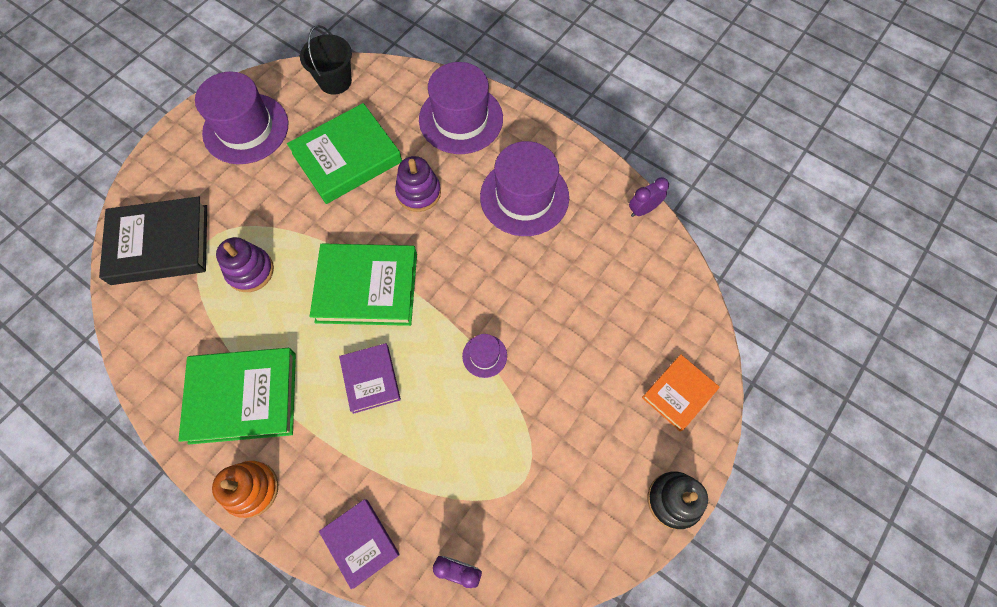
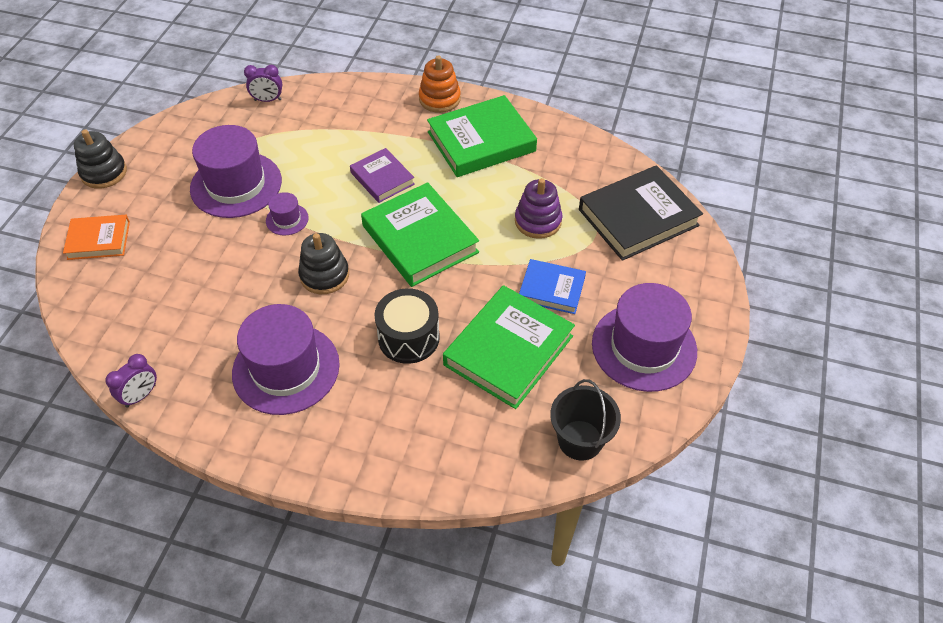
camera: 160 degrees right, 15 degrees down
(282, 198) = (551, 289): none -> blue book
(360, 542) = (344, 95): purple book -> none
(367, 287) = (420, 239): green book -> green book turned 75 degrees clockwise
(418, 192) = (408, 337): purple stacking toy -> black drum
(461, 119) = (394, 440): purple hat -> purple hat (236, 184)
(467, 276) = (324, 275): none -> black stacking toy
(679, 393) = (99, 240): orange book -> orange book turned 60 degrees clockwise

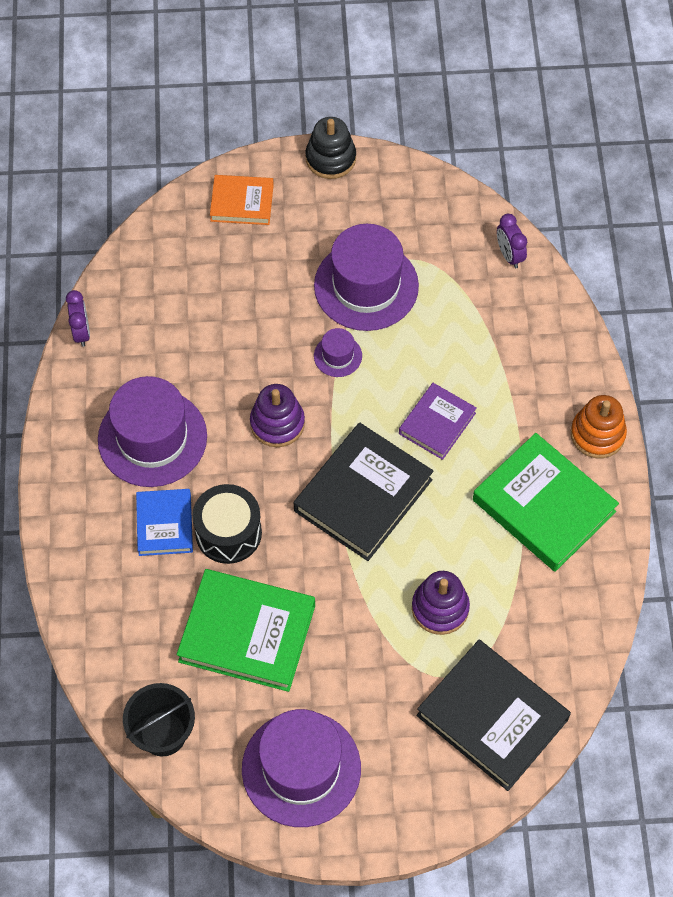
camera: 70 degrees right, 10 degrees up
(99, 240) = (242, 203): orange book -> orange book turned 60 degrees counterclockwise
(141, 395) = (81, 332): purple clock -> purple clock turned 120 degrees counterclockwise
(324, 275) = (277, 423): black stacking toy -> purple stacking toy
(420, 239) = (363, 495): green book -> black book
(551, 289) = (345, 652): blue book -> blue book (165, 524)

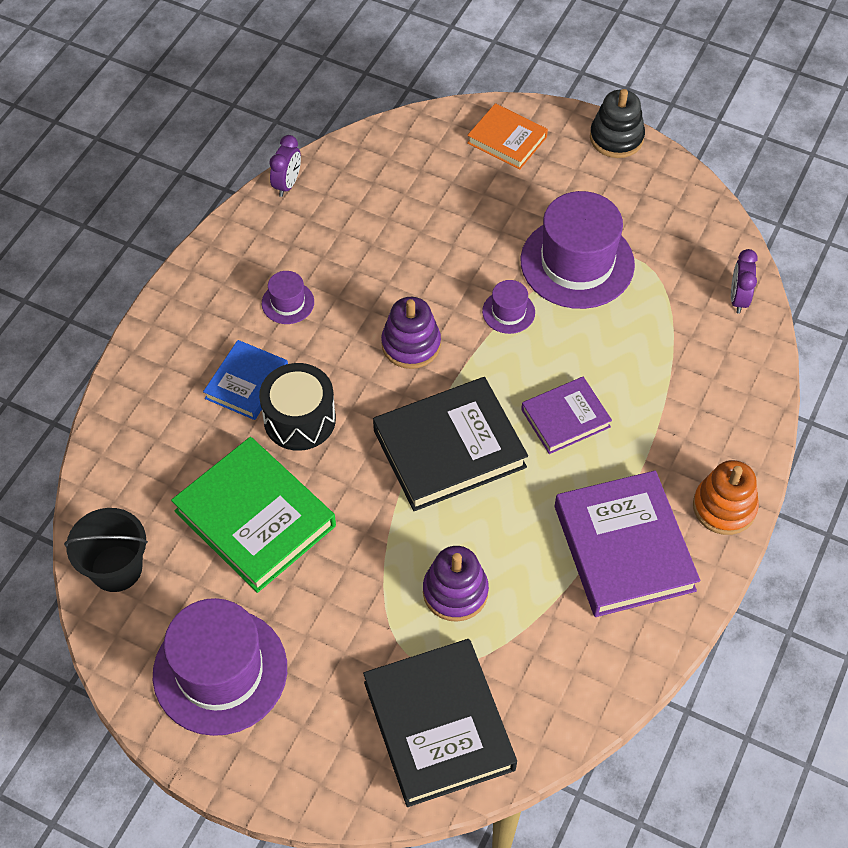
camera: 30 degrees right, 5 degrees down
(152, 438) = (288, 302): purple hat -> purple hat, size x0.45
(543, 506) = (624, 548): green book -> purple book

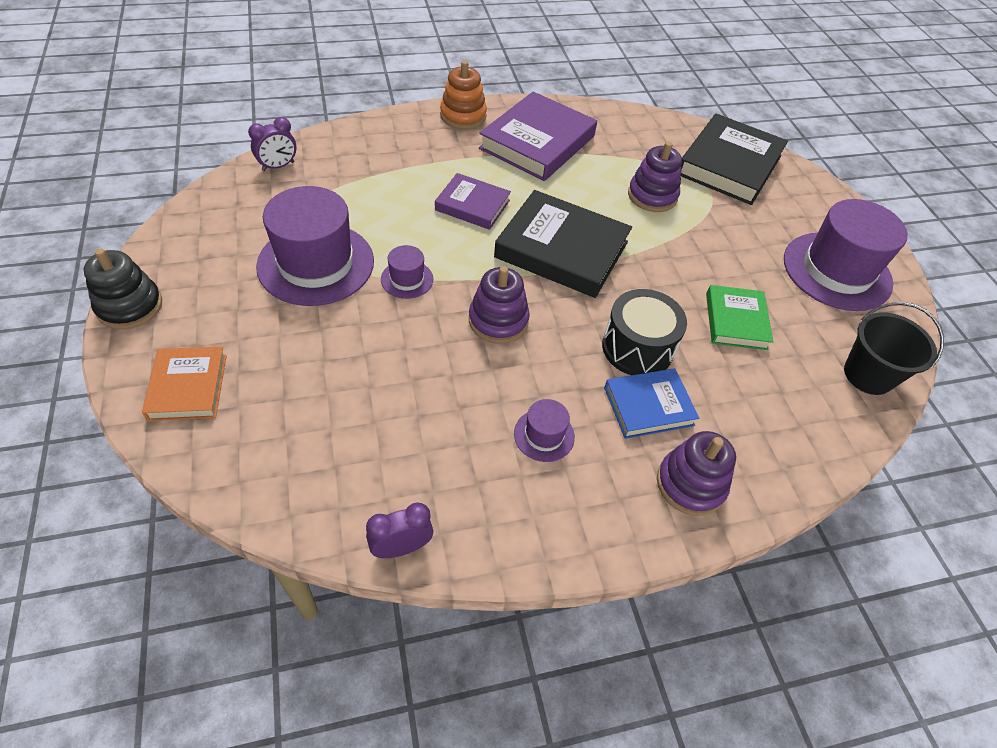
camera: 135 degrees left, 5 degrees down
(171, 358) = (690, 484): none -> purple stacking toy
(255, 518) = (736, 321): green book -> green book, size x0.58

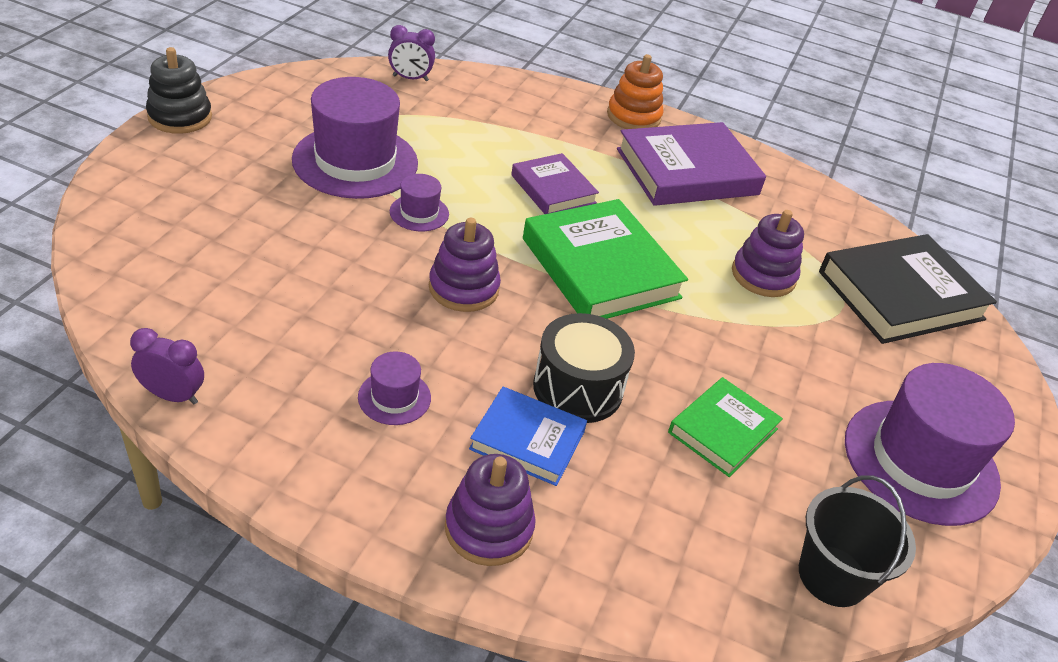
camera: 35 degrees right, 10 degrees down
(188, 387) = (155, 191): orange book -> none
(561, 250) = (600, 268): black book -> green book

